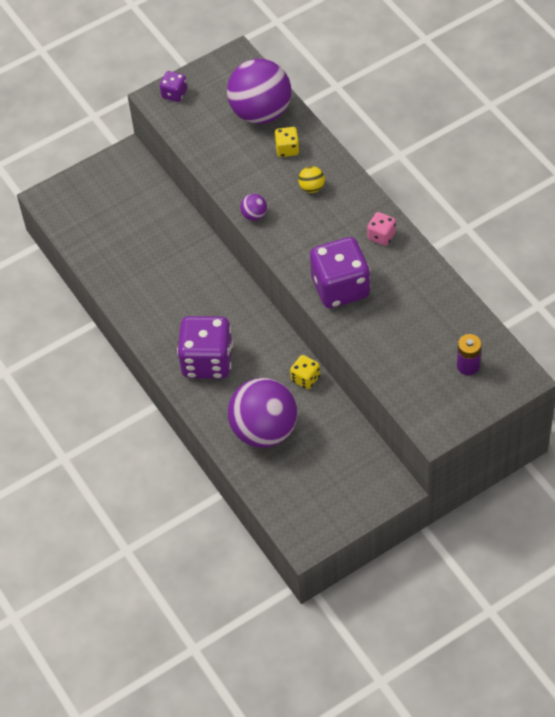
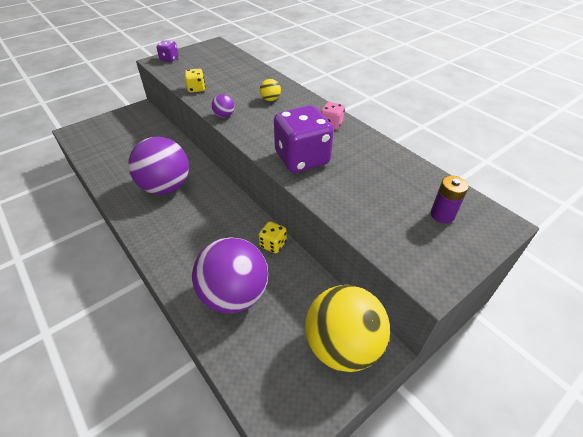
camera: 10 degrees left, 10 degrees down
(207, 361) = (182, 234): purple dice -> none
(261, 112) = (231, 65): purple ball -> purple ball (166, 187)
(287, 149) = (250, 81): yellow dice -> yellow dice (196, 89)
(362, 481) = (342, 345): none -> yellow ball

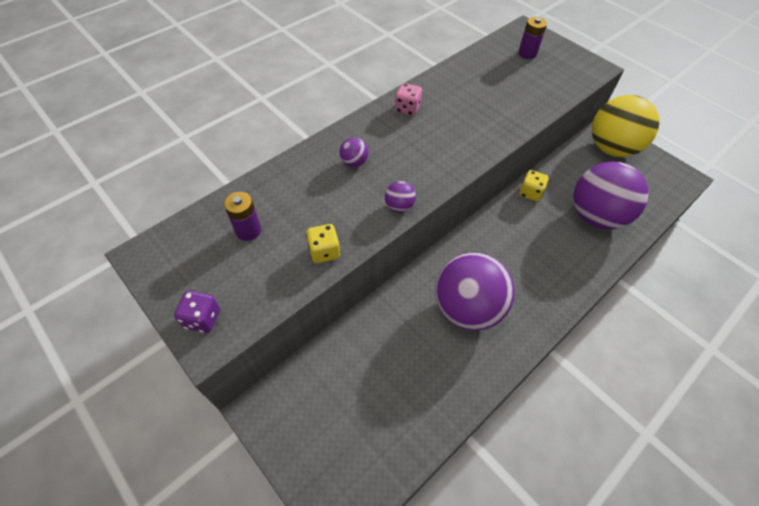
camera: 95 degrees left, 10 degrees up
(221, 67) = (248, 230): none -> purple battery
(270, 99) = (354, 162): yellow ball -> purple ball
(302, 158) = (475, 131): purple dice -> none

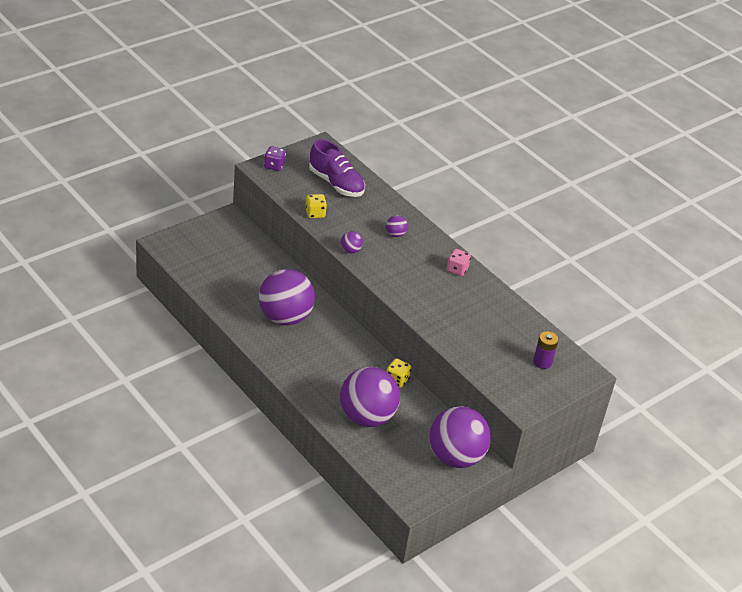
camera: 90 degrees right, 15 degrees down
(248, 230) = (336, 184): purple battery -> purple shoe
(611, 148) = (455, 457): yellow ball -> purple ball

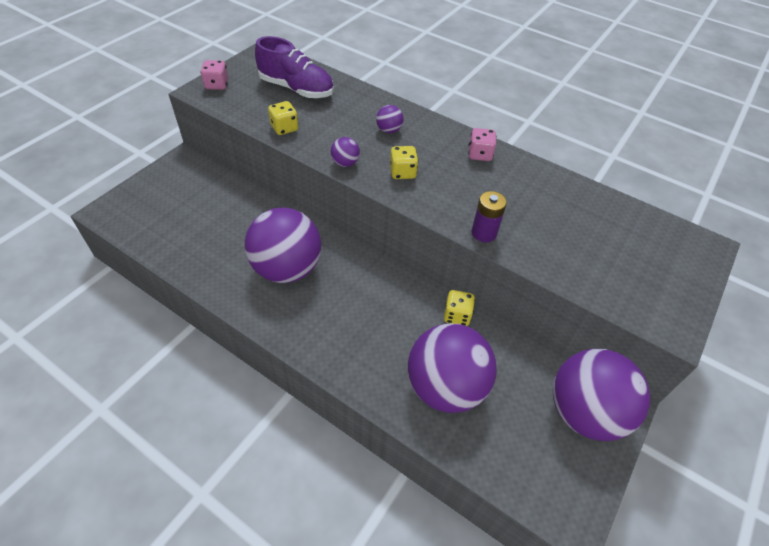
camera: 15 degrees left, 10 degrees up
(274, 166) = (217, 85): purple dice -> pink dice
(390, 268) = (402, 172): none -> yellow dice
(542, 362) = (649, 248): purple battery -> purple battery (484, 233)

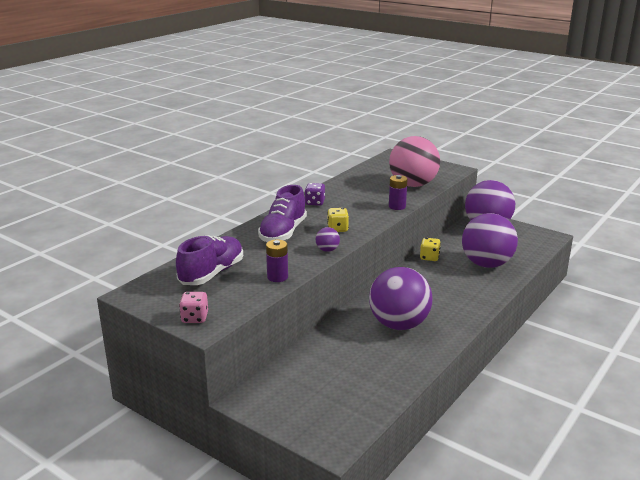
camera: 85 degrees left, 25 degrees down
(284, 128) = (277, 277): yellow dice -> purple battery
(389, 130) = (283, 233): purple ball -> purple shoe
(479, 154) = (315, 203): pink dice -> purple dice
(575, 258) = (413, 185): none -> pink ball

